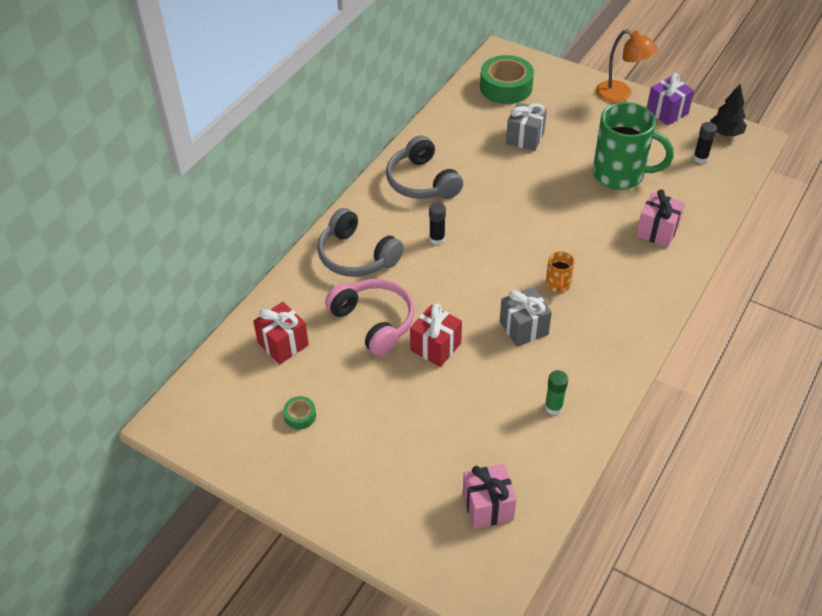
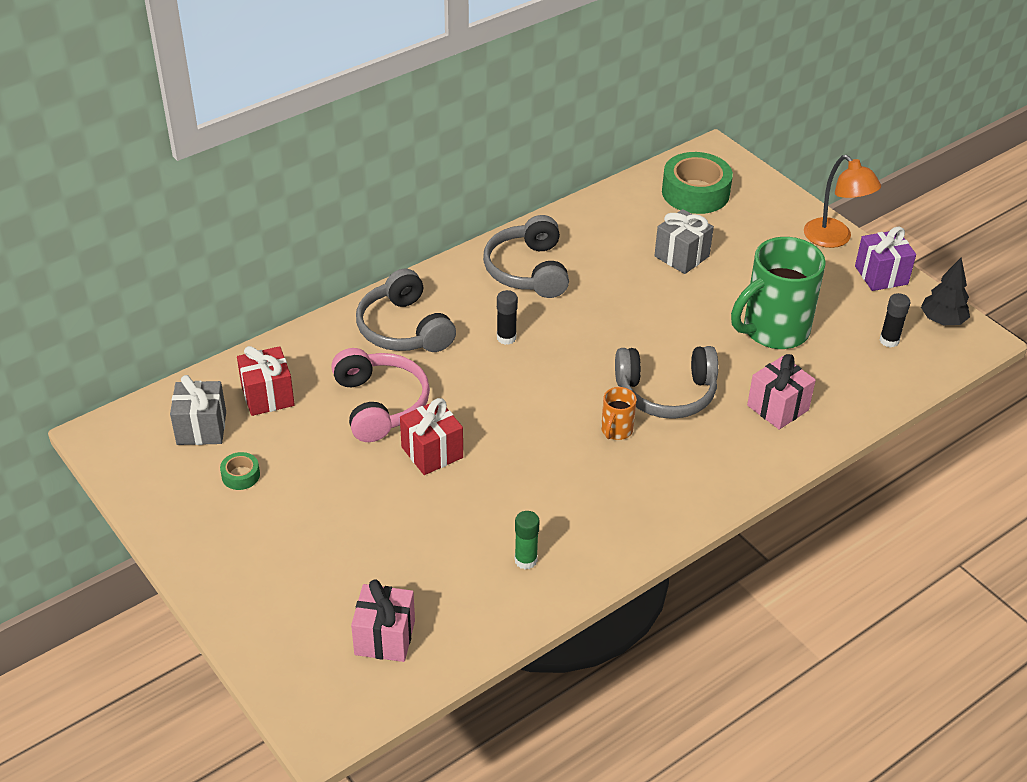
camera: 20 degrees right, 5 degrees down
(523, 328) = (545, 464): grey gift -> grey gift (201, 428)
(576, 245) = (666, 393): none -> grey headphones
(620, 175) = (773, 330): green mug -> green mug turned 105 degrees clockwise

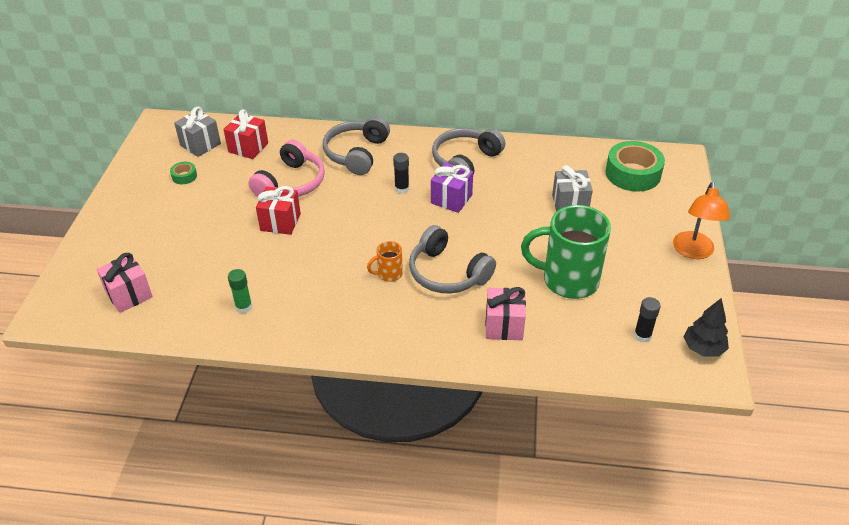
camera: 45 degrees right, 0 degrees up
(881, 275) = (697, 293): purple gift -> purple gift (451, 199)

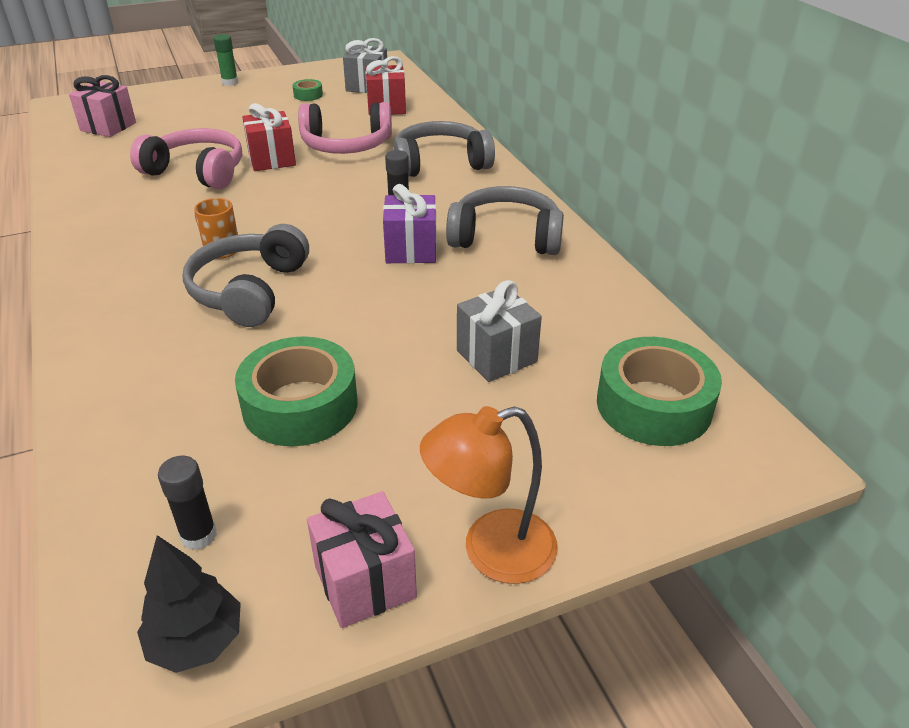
camera: 60 degrees right, 5 degrees down
(244, 307) = (115, 183): green glue stick -> green glue stick (230, 82)
(265, 262) = (197, 171): none -> pink headphones
(504, 326) = (160, 369): pink gift -> pink gift (365, 582)
(568, 280) = (300, 405): green mug -> green tape

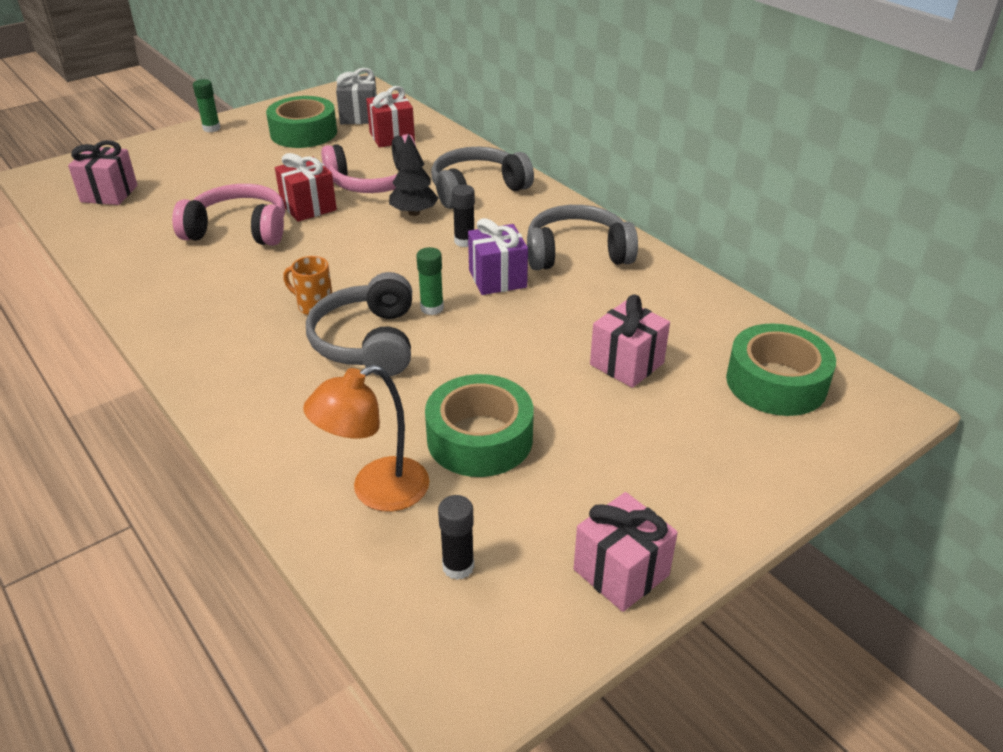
camera: 15 degrees left, 0 degrees up
(197, 641) = (510, 650): black tree -> black tree (414, 213)
(308, 95) = (303, 133): green tape -> green tape, size x2.21
(330, 268) = (432, 308): none -> green glue stick
(491, 551) = (708, 526): orange lamp -> orange lamp (376, 491)
(496, 356) = (627, 364): grey gift -> pink gift

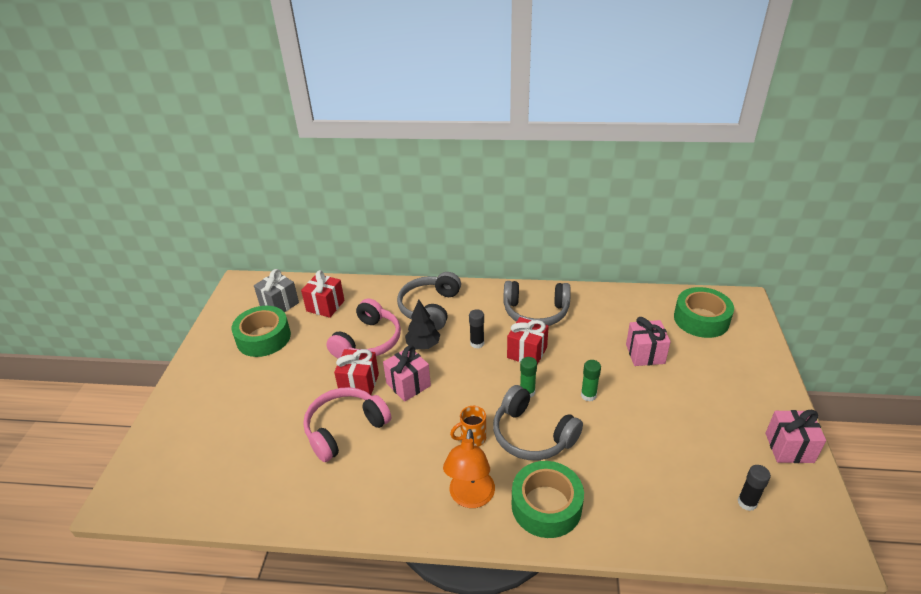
camera: 45 degrees left, 0 degrees up
(109, 194) = (205, 472): pink gift -> pink gift (408, 384)
(211, 128) = (190, 375): green glue stick -> green glue stick (588, 395)
(376, 491) = (666, 503): orange lamp -> orange lamp (470, 497)
(480, 438) = (657, 439): green tape -> green tape (546, 505)
(497, 278) = (527, 352): purple gift -> red gift
(577, 253) = (536, 312): grey headphones -> grey headphones turned 120 degrees counterclockwise

